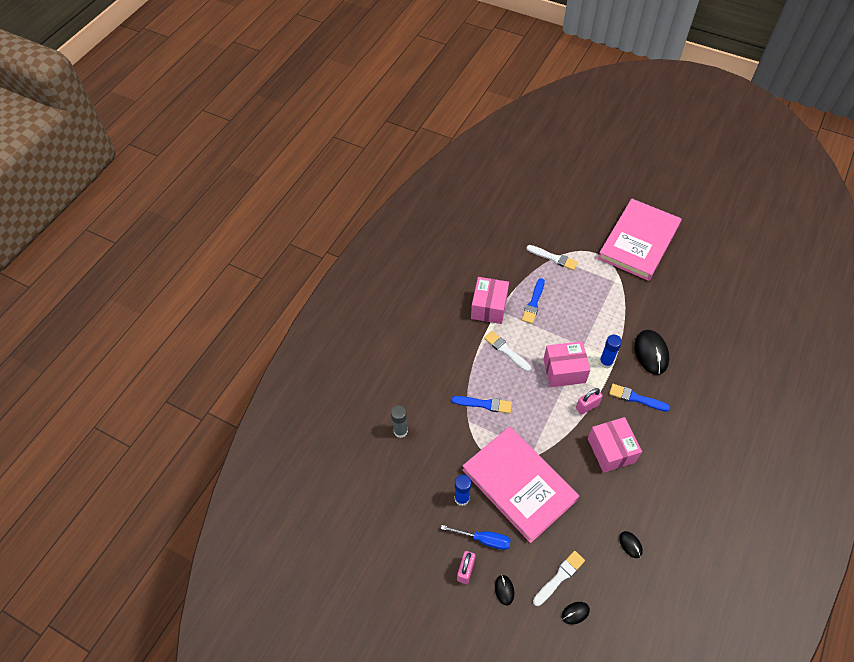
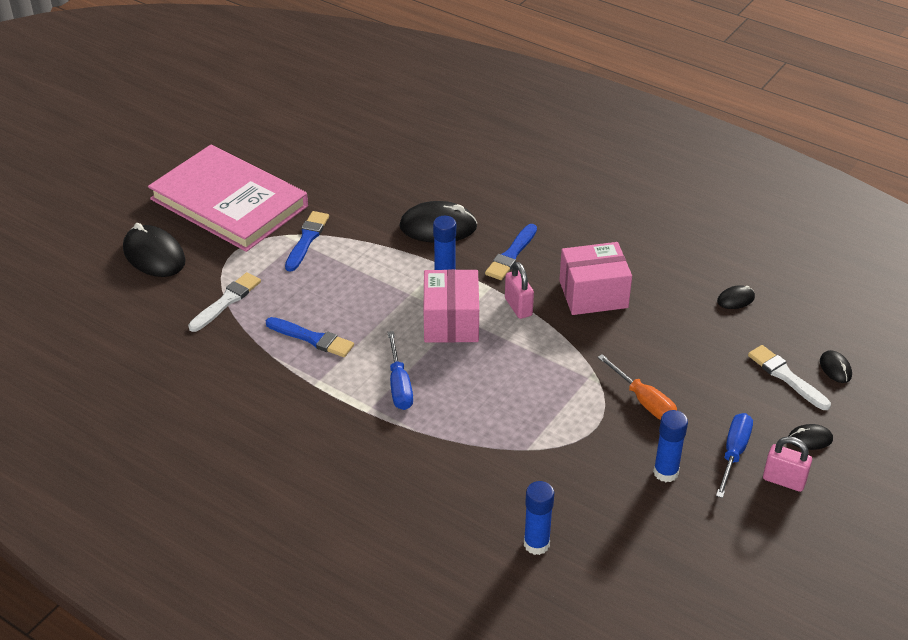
camera: 85 degrees left, 15 degrees down
(400, 431) = (536, 544): grey glue stick -> blue glue stick
(484, 404) = (498, 425): blue brush -> blue brush (307, 239)
(489, 307) = (304, 395): pink box -> none
(506, 350) = (399, 385): white brush -> blue screwdriver
(519, 484) = (644, 401): pink book -> orange screwdriver
(582, 218) = (154, 255): none -> black mouse

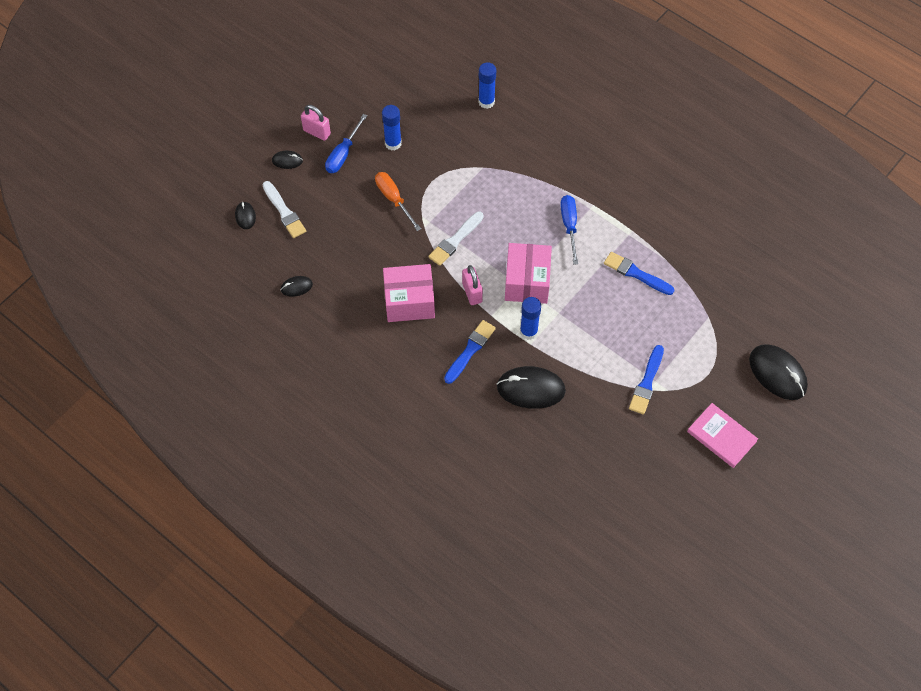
camera: 175 degrees left, 20 degrees up
(226, 301) = (708, 317): white brush -> white brush (455, 240)
(229, 203) = (721, 436): pink book -> pink book, size x0.47

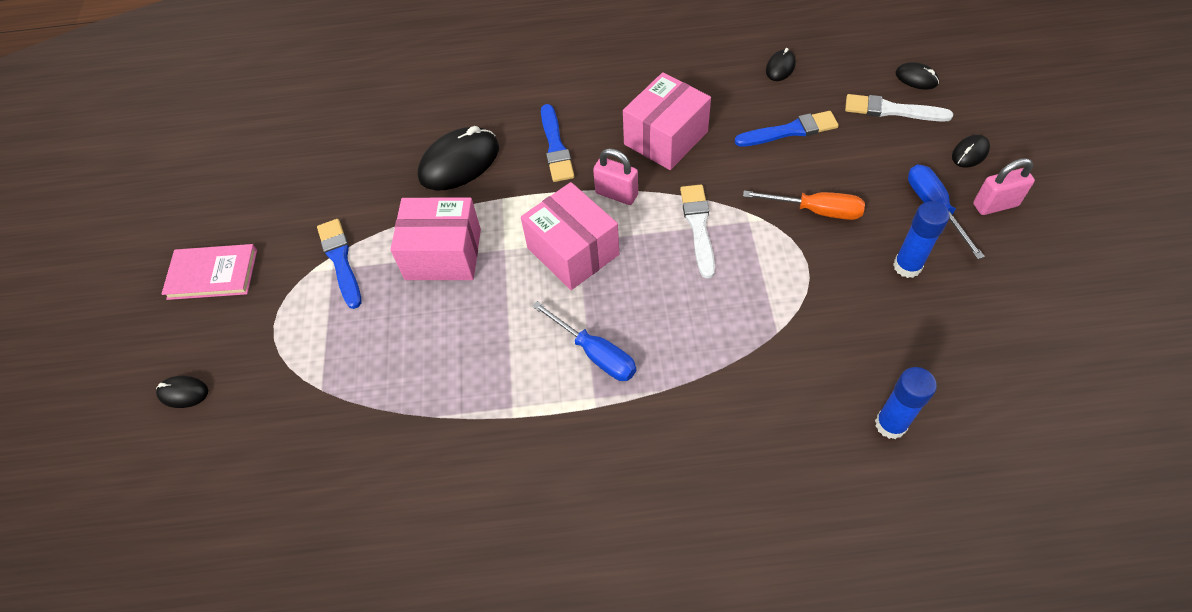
camera: 140 degrees right, 5 degrees down
(528, 332) = (516, 207): blue glue stick -> none
(591, 338) = (443, 254): none -> pink box
(636, 273) = (457, 366): blue brush -> blue brush (790, 131)
(777, 373) = (183, 393): black mouse -> black mouse, size x0.49

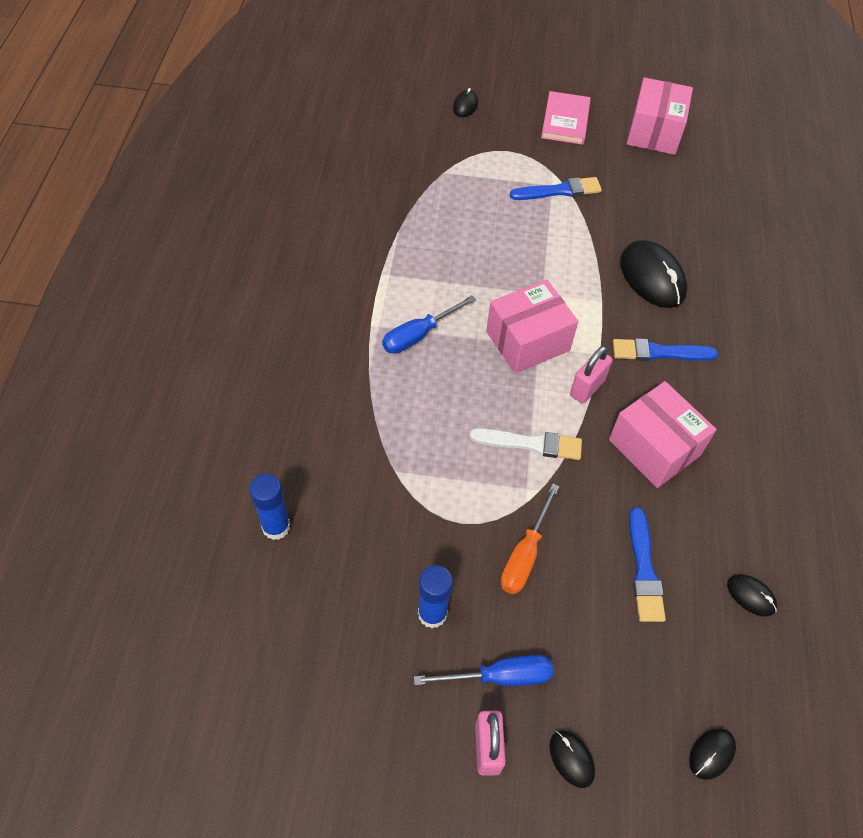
camera: 95 degrees right, 0 degrees up
(443, 254) = (548, 253): pink box -> pink box (654, 132)
(892, 110) = (658, 697): white brush -> none

